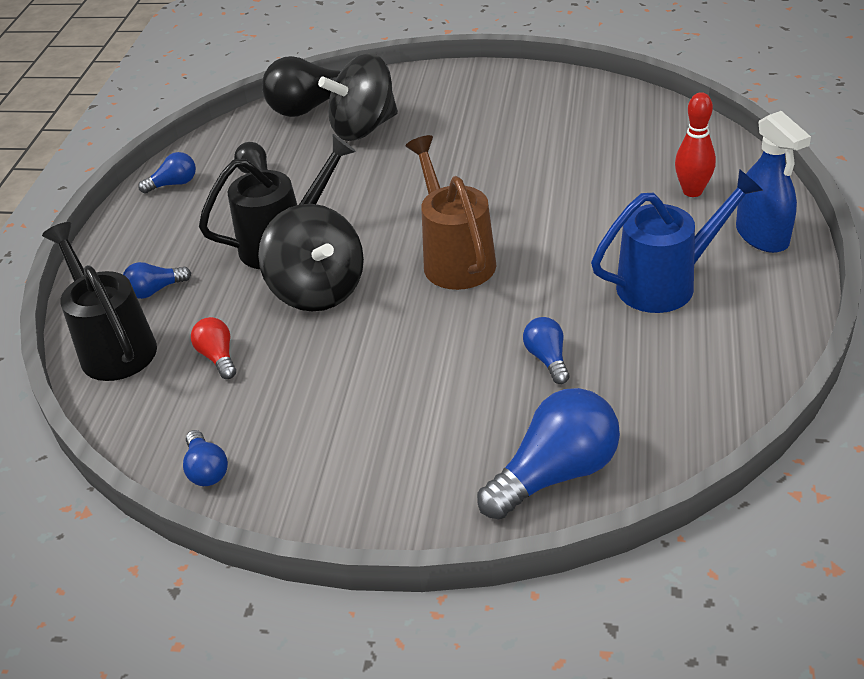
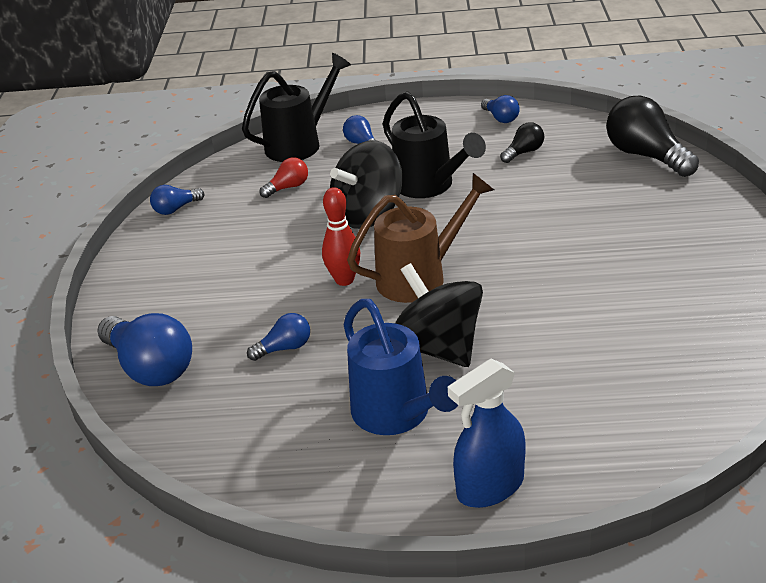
camera: 80 degrees right, 5 degrees down
(364, 128) = (619, 191): black spinning top -> black spinning top (438, 347)
(692, 191) = (567, 425): red bowling pin -> red bowling pin (344, 280)

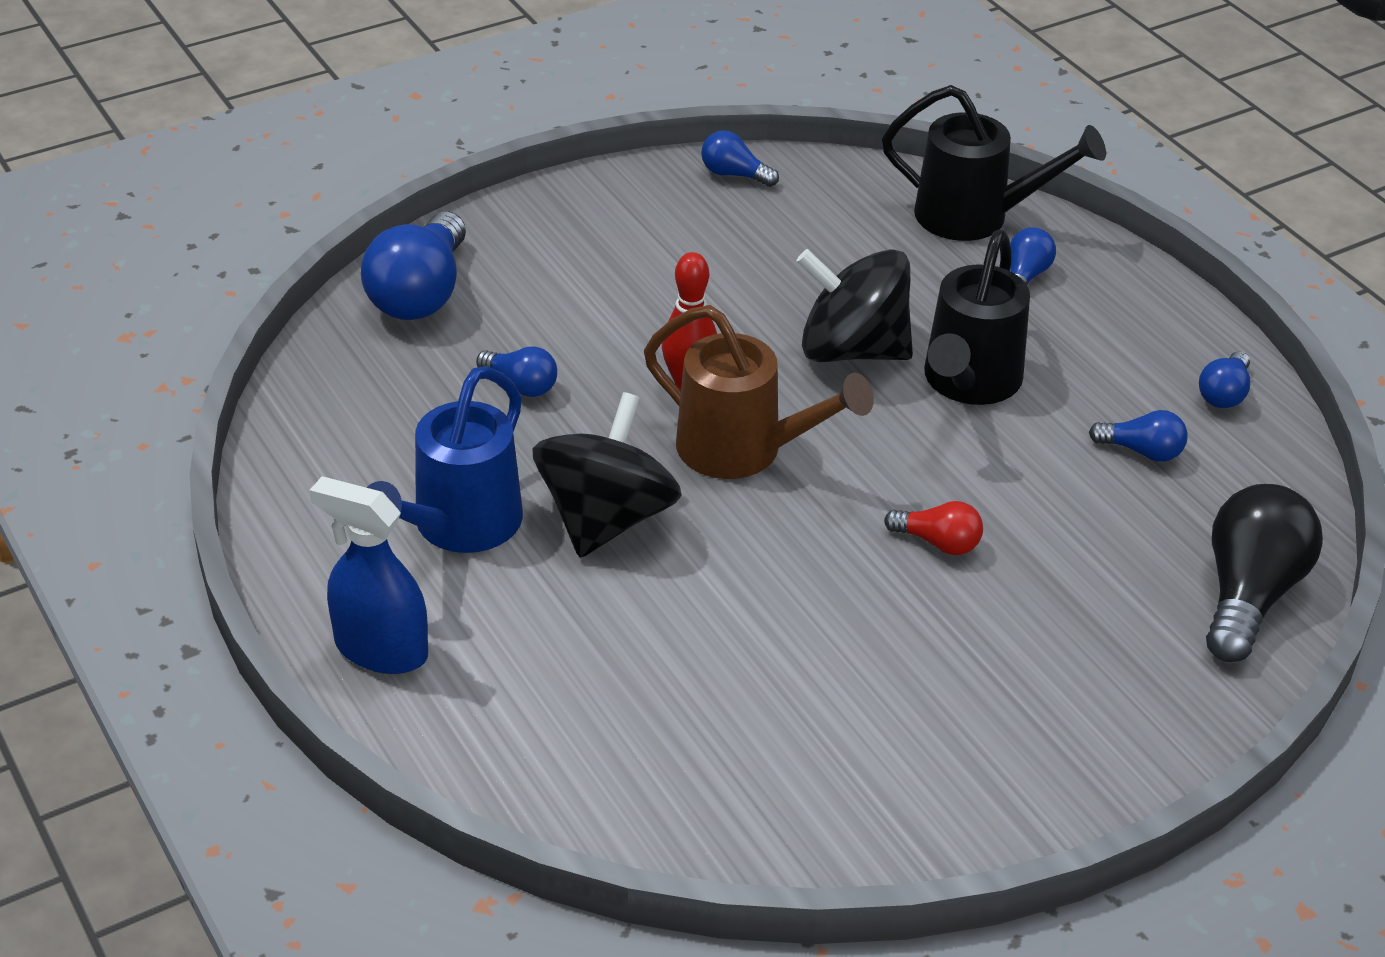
camera: 55 degrees right, 5 degrees up
(288, 187) = (858, 250): red light bulb -> red light bulb (938, 543)
(524, 152) = (1142, 451): black light bulb -> blue light bulb

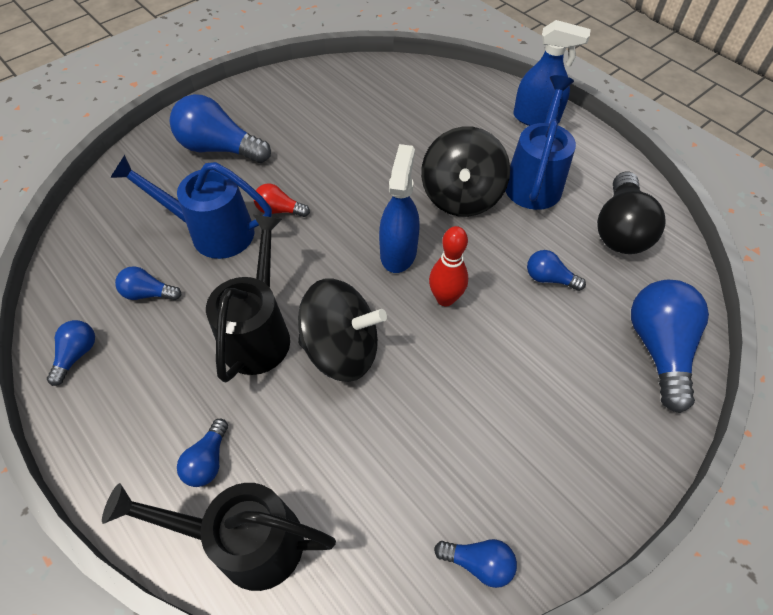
camera: 170 degrees right, 15 degrees up
(743, 451) = (398, 252): brown watering can -> blue spray bottle
(1053, 524) = (213, 232): none -> blue watering can
(1062, 680) = (219, 148): none -> blue light bulb
(1249, 594) = (111, 206): black light bulb -> black light bulb (620, 229)

